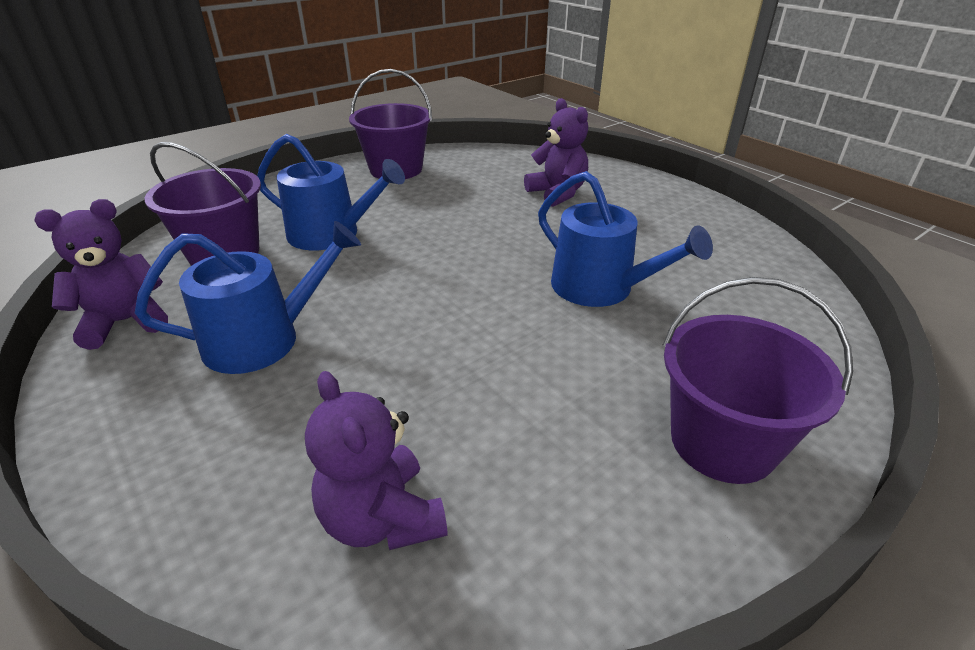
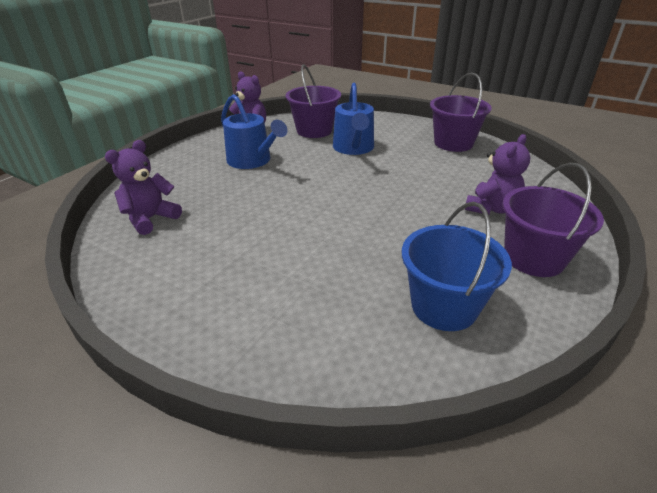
camera: 70 degrees right, 0 degrees up
(600, 288) = (363, 249): blue watering can -> none
(716, 266) = (444, 306): none -> blue bucket
(722, 442) = (220, 319): purple bucket -> purple bucket (533, 258)

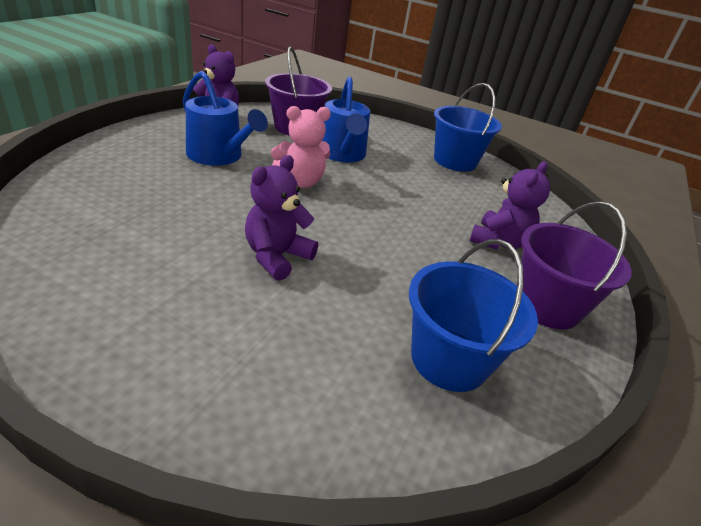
camera: 10 degrees left, 0 degrees up
(151, 219) = (81, 218): purple teddy bear -> purple teddy bear (277, 257)
(319, 174) = (300, 181): none -> pink teddy bear
(453, 143) = (455, 161): purple bucket -> blue bucket

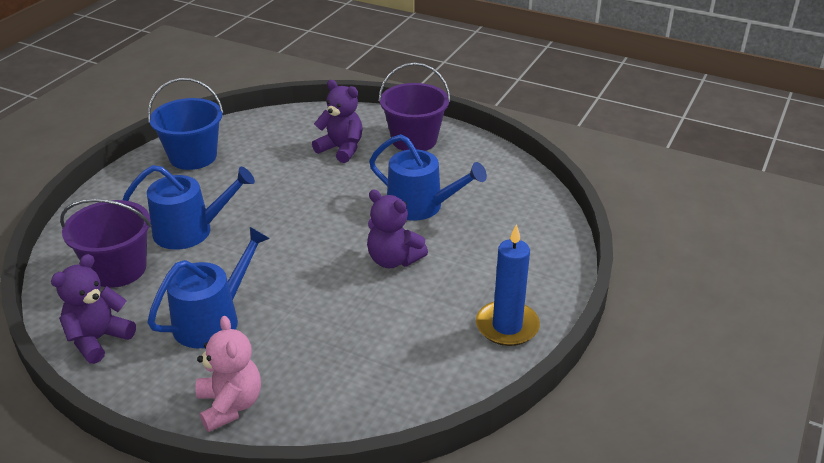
camera: 85 degrees left, 0 degrees up
(104, 338) = (507, 326): none -> blue candle
(300, 181) = (262, 256): pink teddy bear -> pink teddy bear (230, 405)
(386, 292) = (421, 206): none -> blue watering can
(449, 359) = (477, 184): blue bucket -> none

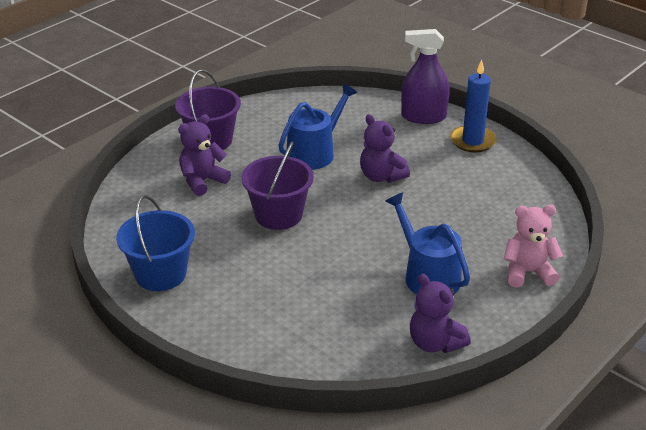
camera: 75 degrees left, 0 degrees up
(118, 269) = (337, 330): purple bucket -> purple bucket (278, 215)
(190, 231) = (294, 282): blue watering can -> none
(393, 260) = (381, 176): purple teddy bear -> purple teddy bear turned 90 degrees clockwise
(543, 276) = (423, 117): none -> purple spray bottle

